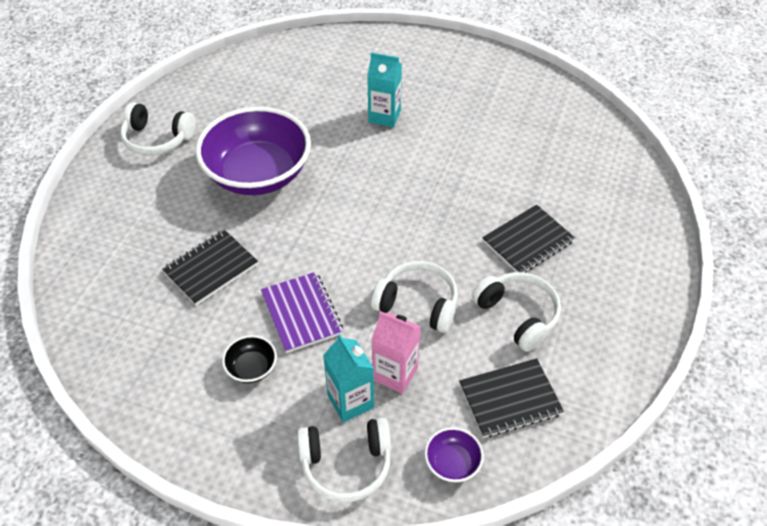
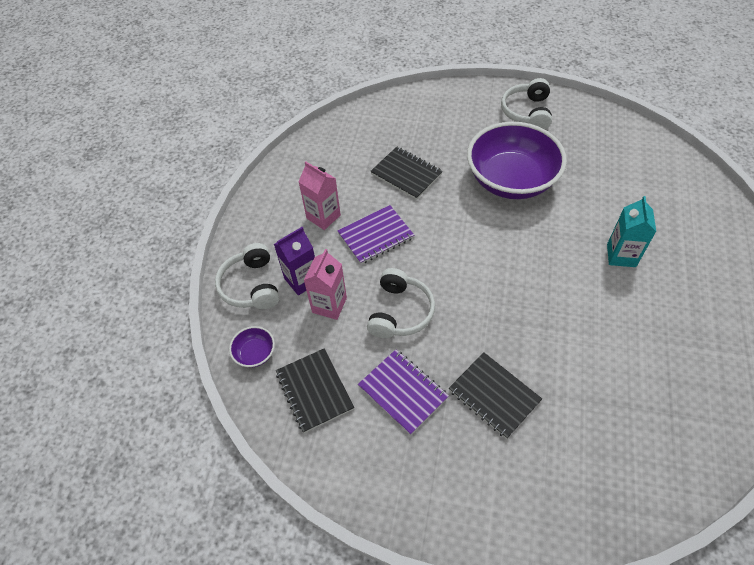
camera: 85 degrees right, 5 degrees up
(251, 368) = (323, 217): black bowl -> pink carton
(350, 401) = (302, 280): turquoise carton -> purple carton
(518, 315) = (403, 392): white headphones -> purple notebook

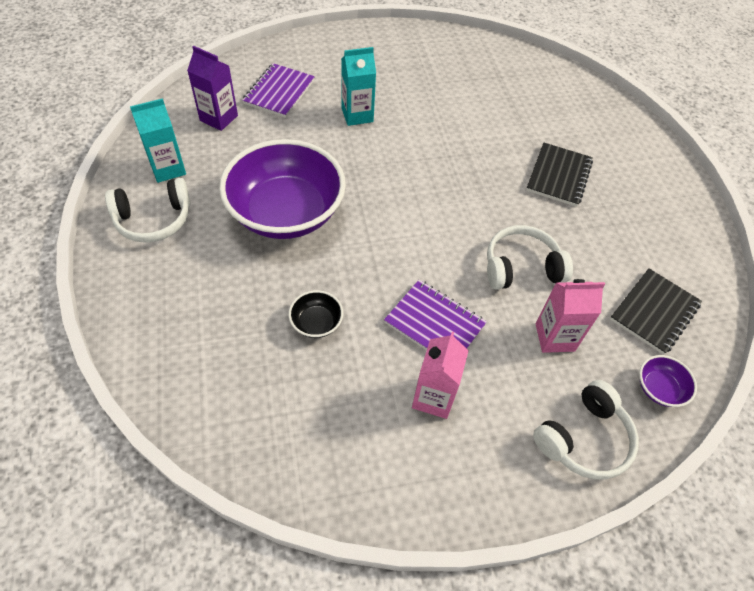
camera: 120 degrees left, 0 degrees up
(302, 280) = (541, 381): purple carton -> purple carton (219, 118)
(403, 392) = (602, 240): purple notebook -> purple notebook (279, 92)
(406, 174) = (316, 323): black notebook -> black bowl
(577, 125) = (168, 169): none -> turquoise carton

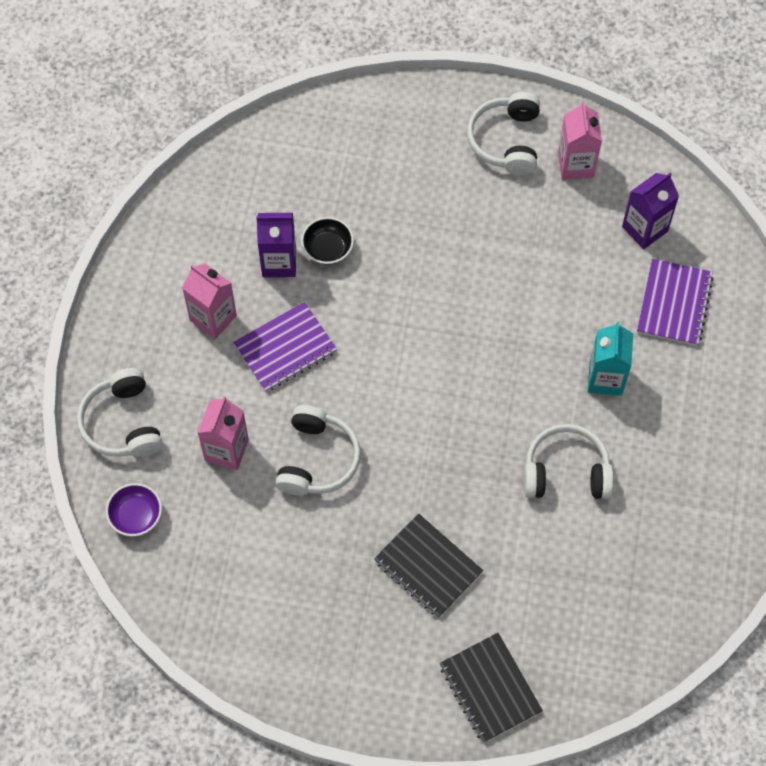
camera: 115 degrees right, 10 degrees up
(168, 169) = (575, 165): turquoise carton -> pink carton
(279, 92) = (674, 304): purple notebook -> purple notebook turned 60 degrees clockwise
(286, 213) = (473, 259): purple bowl -> none
(347, 360) = (279, 262): none -> purple carton
(440, 121) = (566, 471): none -> white headphones
(654, 312) = (213, 563): black notebook -> black notebook (490, 688)

